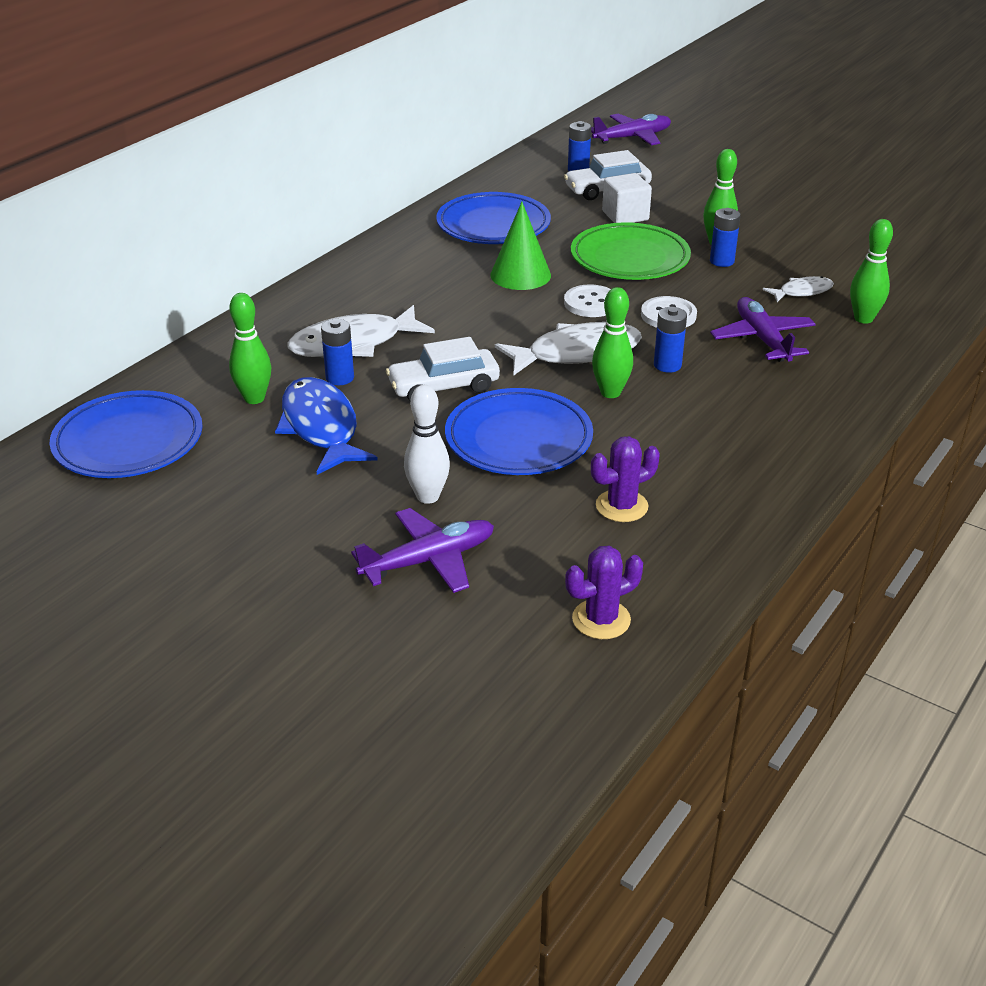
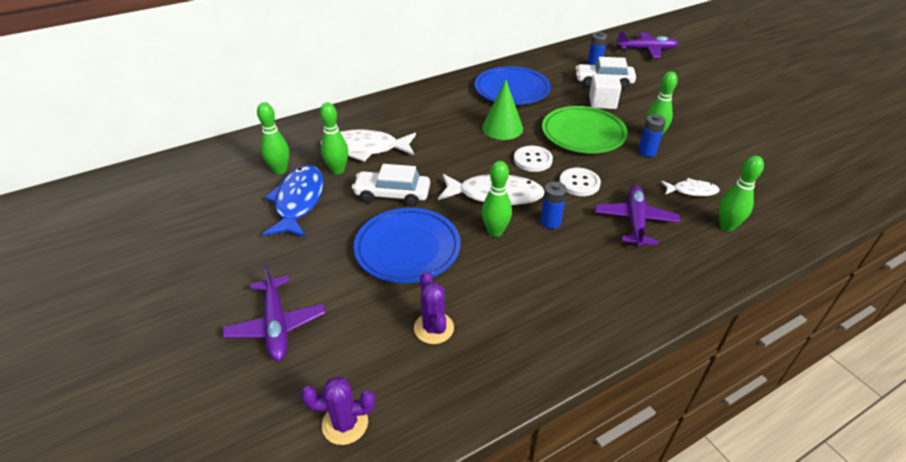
camera: 25 degrees right, 5 degrees up
(128, 442) = (192, 178): blue plate -> none
(340, 378) = (338, 170): blue battery -> green bowling pin
(428, 496) = (317, 274): white bowling pin -> none
(428, 560) = (276, 325): purple plane -> purple plane turned 75 degrees clockwise
(621, 506) = (434, 328): purple cactus -> purple cactus turned 75 degrees clockwise

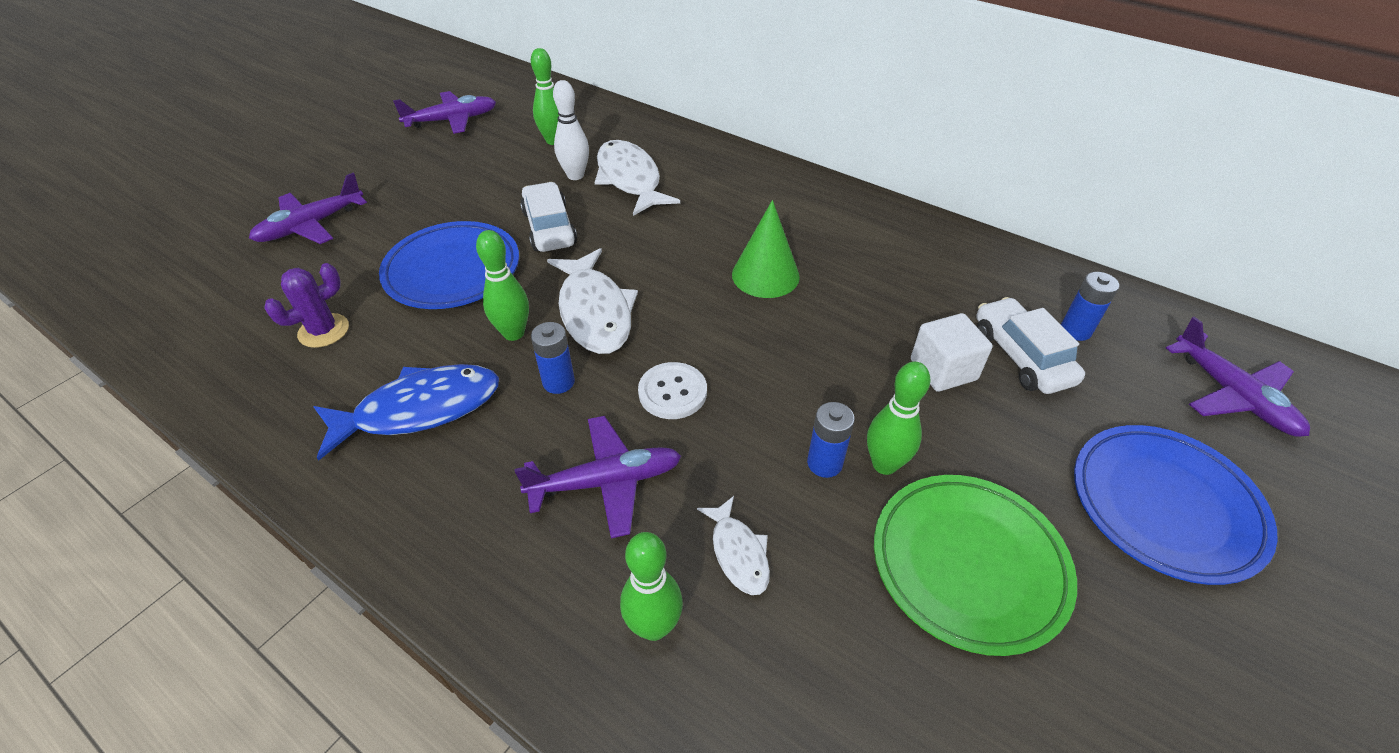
camera: 65 degrees right, 5 degrees up
(186, 216) = (452, 120): none -> purple plane
(298, 201) = (505, 171): blue fish -> blue fish (420, 409)
(338, 170) = (575, 175): green bowling pin -> white bowling pin
(345, 423) = (186, 311): purple cactus -> none
(512, 90) = (883, 256): blue plate -> blue plate (1164, 506)
(532, 160) = (702, 327): white button -> none
(583, 134) = (818, 366): green plate -> green plate (968, 564)

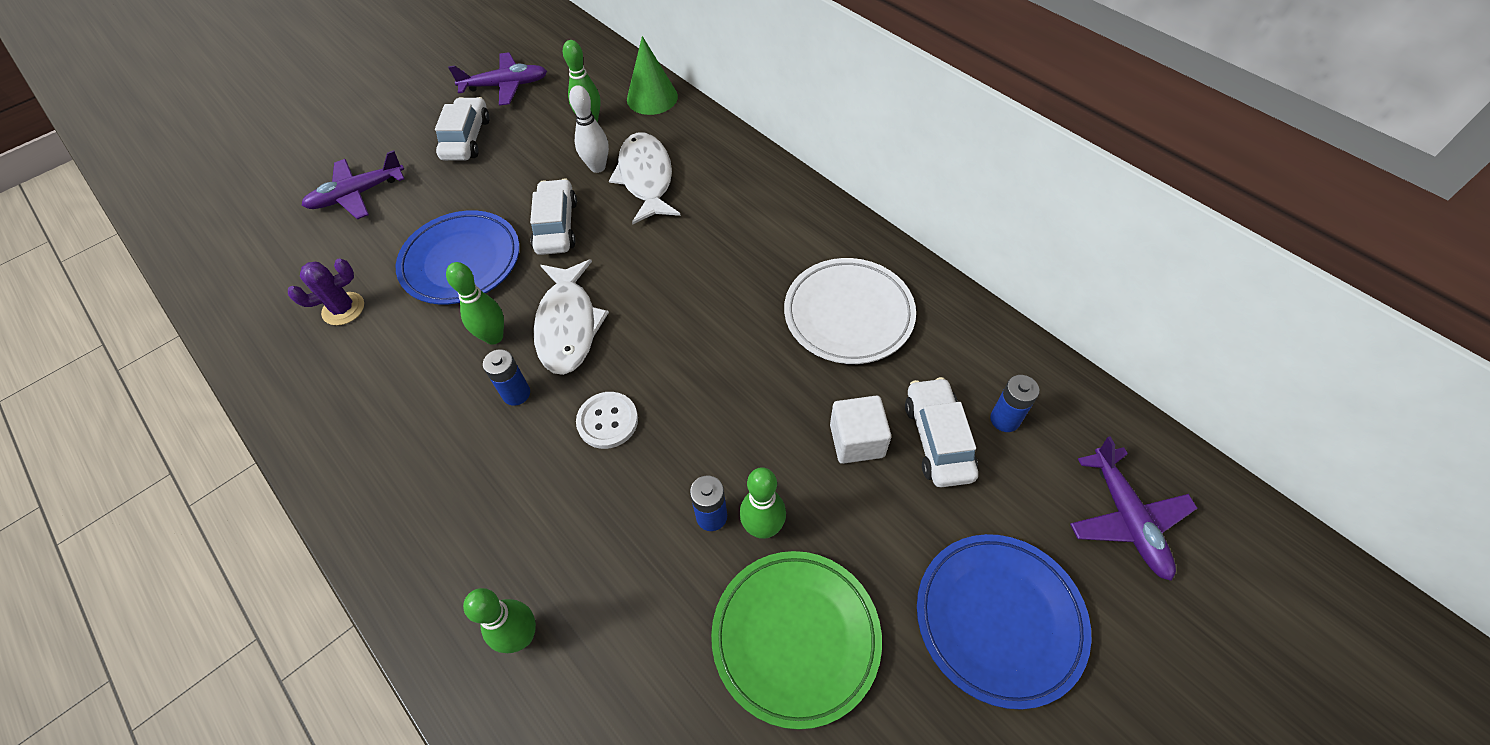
camera: 15 degrees right, 10 degrees up
(420, 409) = (399, 401): blue fish -> none
(424, 166) = (467, 138): none -> white car
(605, 482) = (525, 499): purple plane -> none
(738, 553) = (609, 586): white fish -> none
(765, 275) = (733, 309): green cone -> green cone (652, 98)
(883, 265) = (848, 314): none -> white plate

